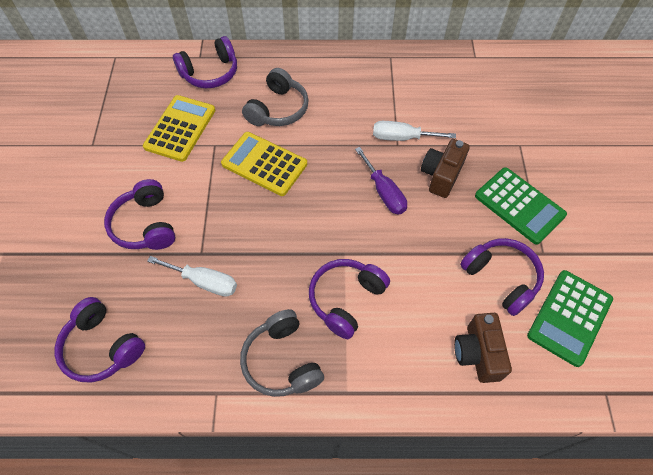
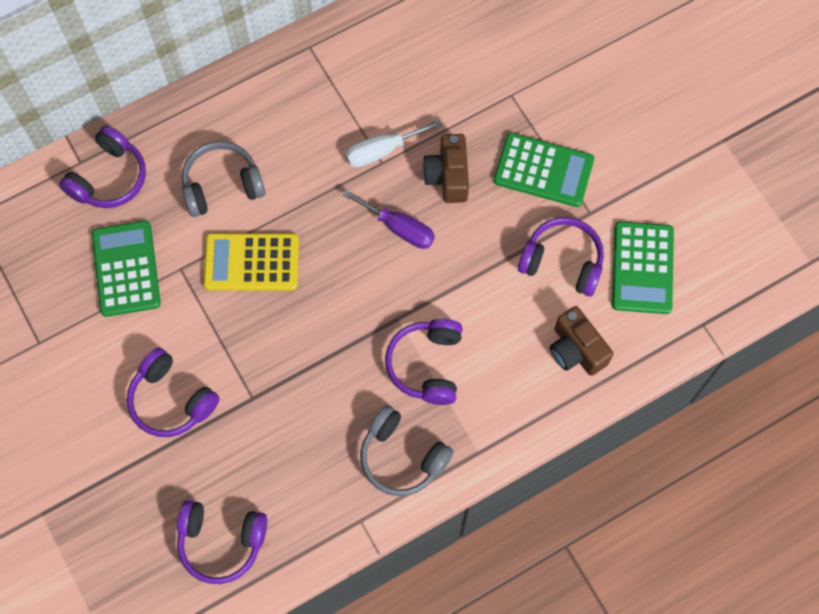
camera: 30 degrees left, 10 degrees up
(180, 128) = (126, 269): yellow calculator -> green calculator
(204, 281) = (276, 424): white screwdriver -> none
(278, 109) = (222, 185): grey headphones -> grey headphones turned 105 degrees counterclockwise

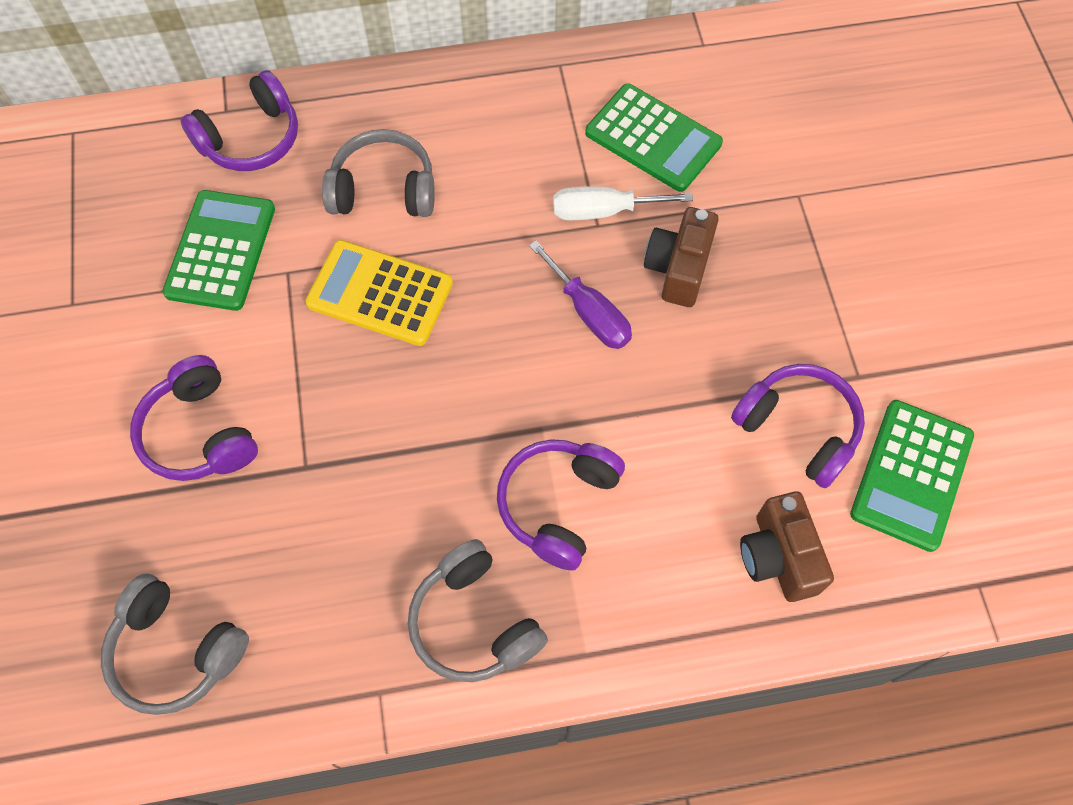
camera: 20 degrees right, 5 degrees down
(221, 542) = (176, 651): purple headphones -> grey headphones
(543, 170) = (811, 301): green calculator -> green calculator (653, 138)

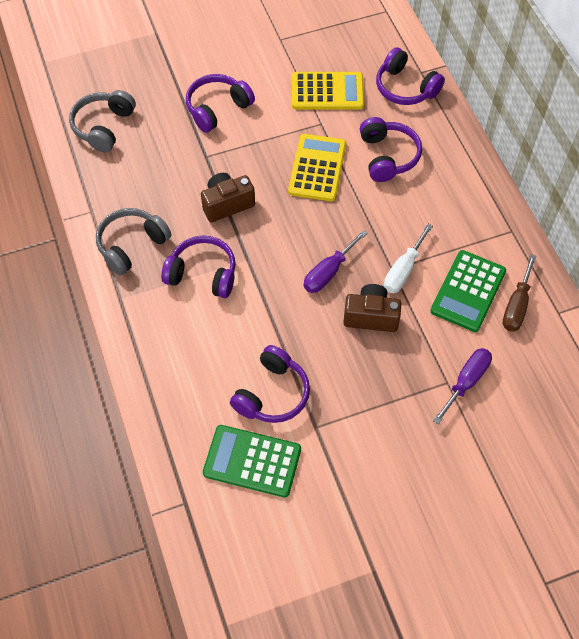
camera: 80 degrees right, 5 degrees down
(221, 251) = (327, 91): green calculator -> yellow calculator
(384, 190) = (387, 156): grey headphones -> purple headphones
(603, 211) = (403, 270): white screwdriver -> white screwdriver turned 135 degrees counterclockwise
(686, 88) = (516, 306): none -> brown screwdriver
(778, 557) = (187, 389): brown camera -> brown camera (227, 204)
(800, 173) = (466, 382): none -> purple screwdriver

